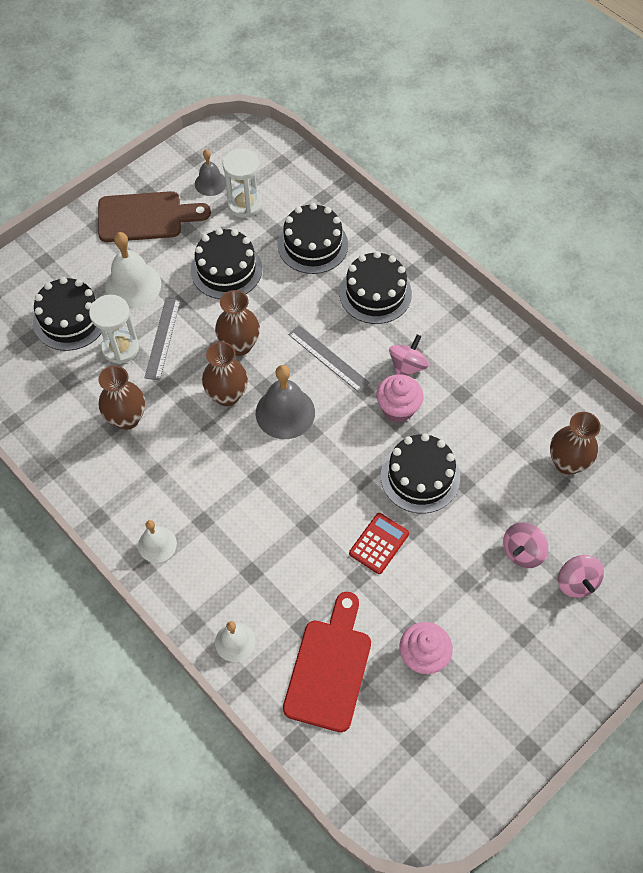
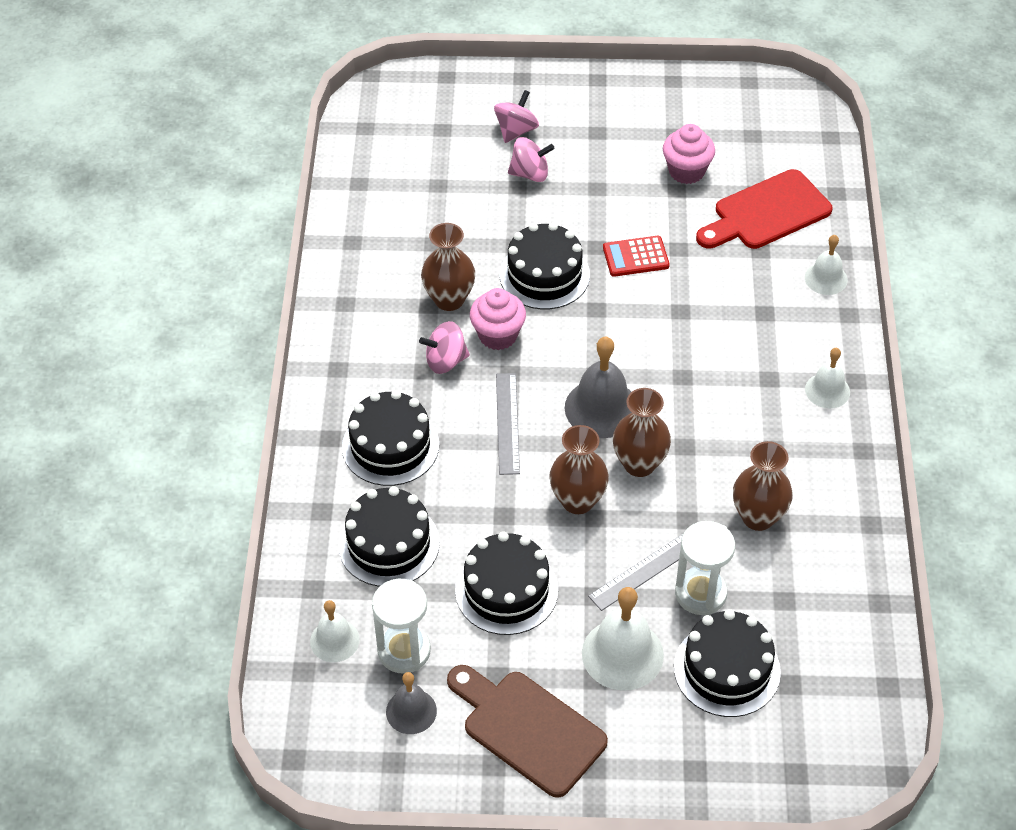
camera: 135 degrees left, 10 degrees down
(283, 184) = (334, 640): none -> white bell
(567, 463) = (415, 198): brown vase -> brown vase (449, 299)

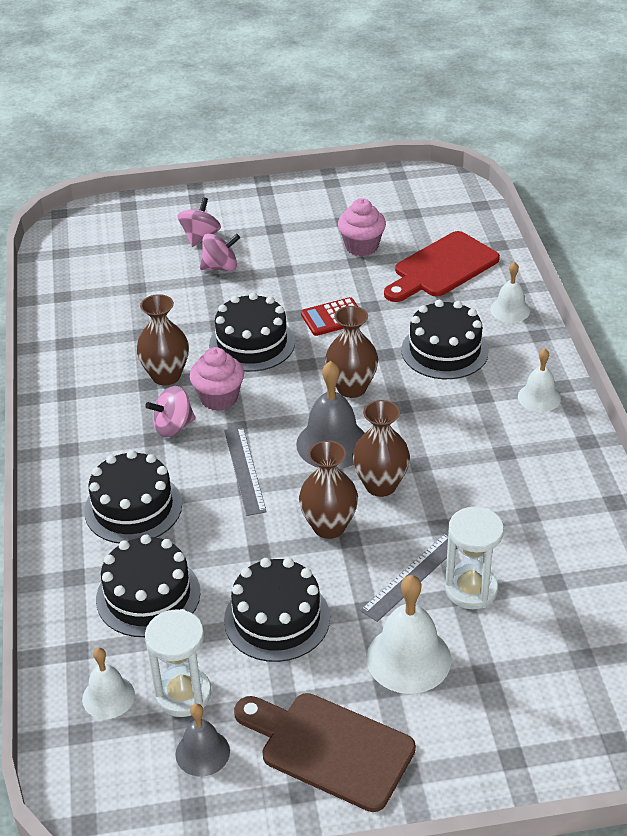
camera: 10 degrees left, 10 degrees down
(727, 669) = (516, 655): black cake -> black cake (444, 350)
(758, 517) = (507, 513): brown vase -> brown vase (352, 388)

